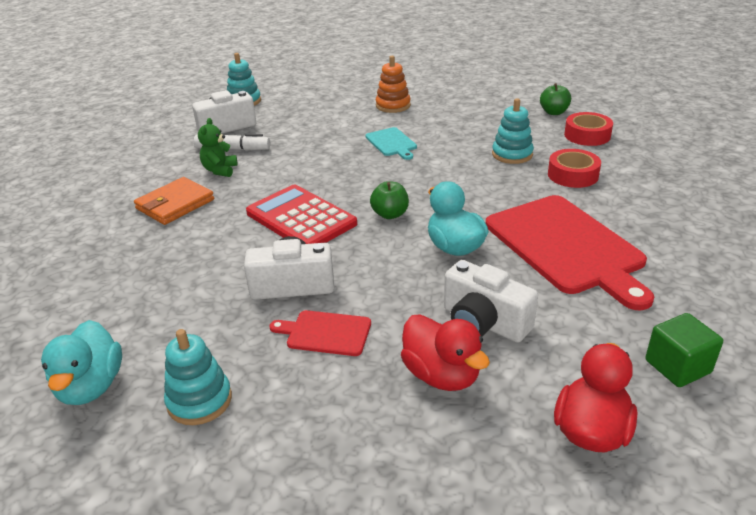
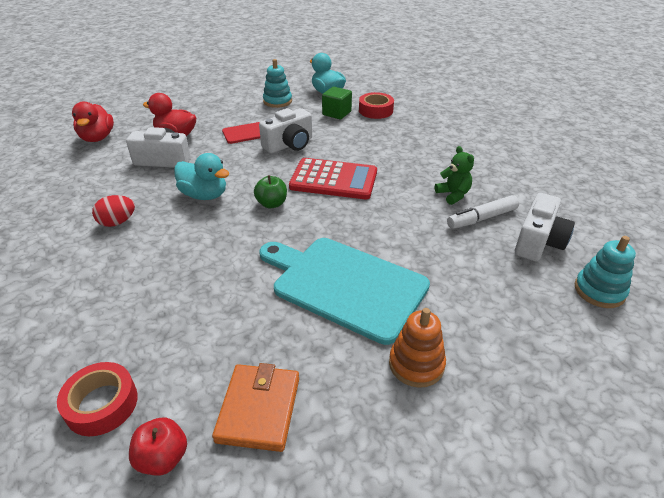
camera: 145 degrees right, 5 degrees up
(175, 204) = (433, 161): orange wallet -> orange wallet (258, 409)
(392, 143) = (345, 285): turquoise cutting board -> turquoise cutting board, size x2.15
(512, 154) = (197, 318): turquoise stacking toy -> none
(554, 112) = (163, 458): green apple -> red apple
(566, 246) = (117, 222): red cutting board -> red egg
(573, 175) = (118, 309): red tape -> red tape (375, 110)
(677, 366) = (47, 172): green cube -> green cube (336, 113)

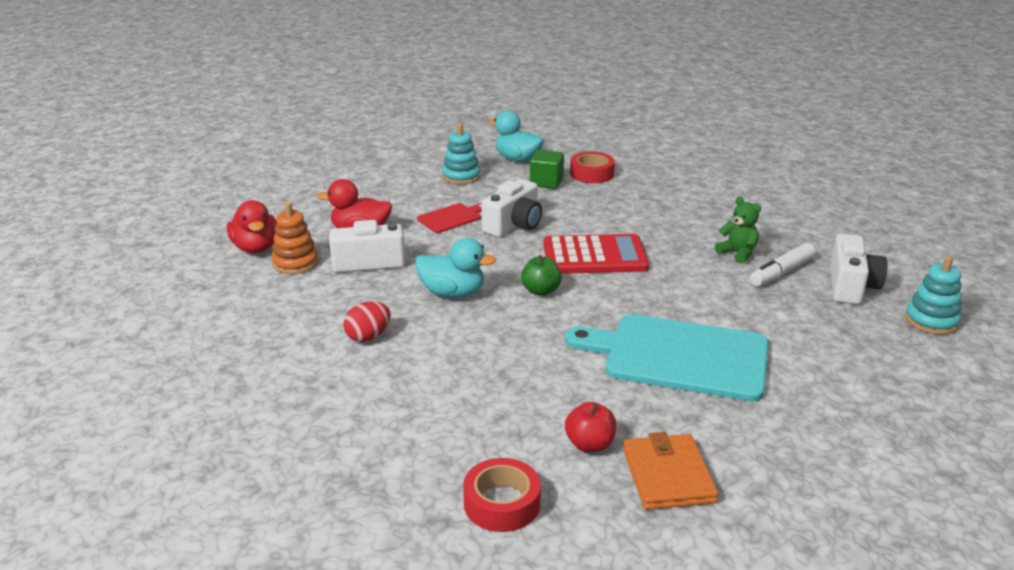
camera: 15 degrees left, 10 degrees down
(163, 458) = (602, 531): red apple -> red apple (589, 444)
(416, 364) = (795, 412): orange stacking toy -> orange stacking toy (295, 263)

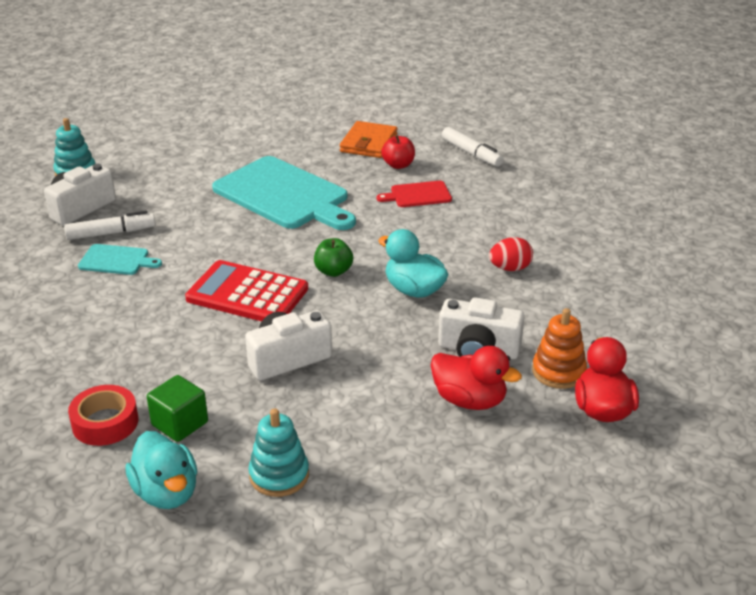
camera: 155 degrees left, 5 degrees up
(451, 218) = (349, 392): red cutting board -> red cutting board (418, 195)
(502, 503) = (471, 153): red tape -> white marker
(737, 253) = (116, 260): green teddy bear -> turquoise cutting board

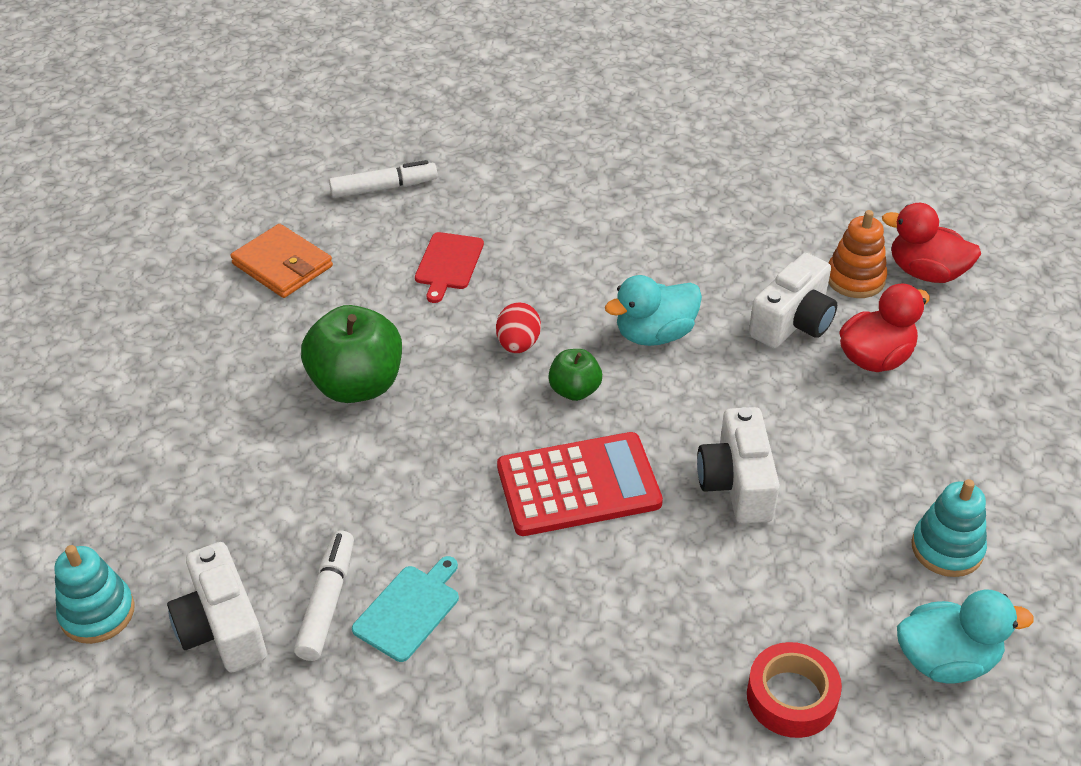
camera: 65 degrees left, 10 degrees up
(180, 424) = (822, 619): green cube -> none
(247, 294) = (578, 485): red calculator -> red calculator turned 150 degrees counterclockwise
(284, 195) = (357, 385): turquoise cutting board -> green apple
(398, 165) = (362, 257): red apple -> none
(510, 268) = (654, 246): red egg -> red egg (518, 344)

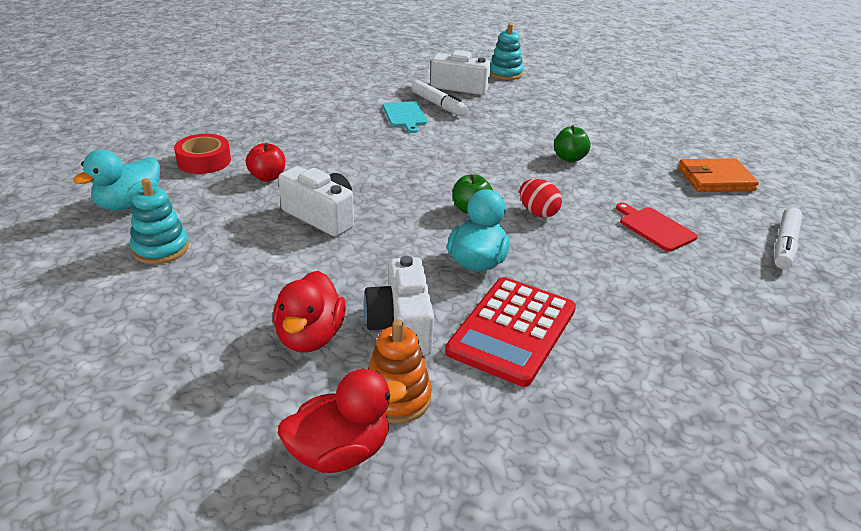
camera: 130 degrees right, 10 degrees down
(357, 385) = (569, 158): green apple -> green apple, size x0.53
(578, 485) = (402, 177): red calculator -> red calculator (512, 330)
(736, 597) = (267, 177): none -> red apple

